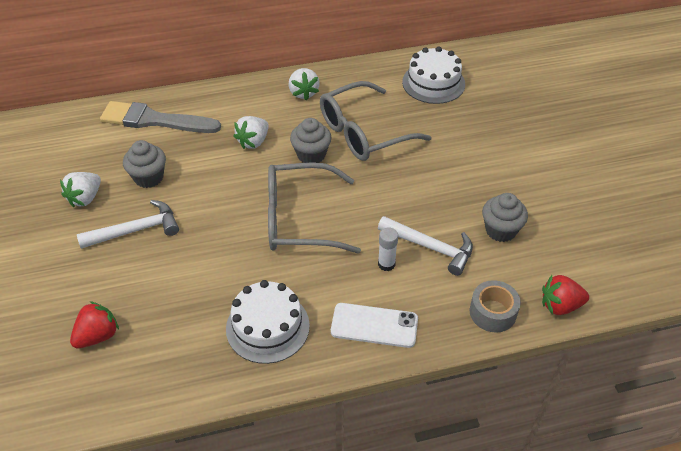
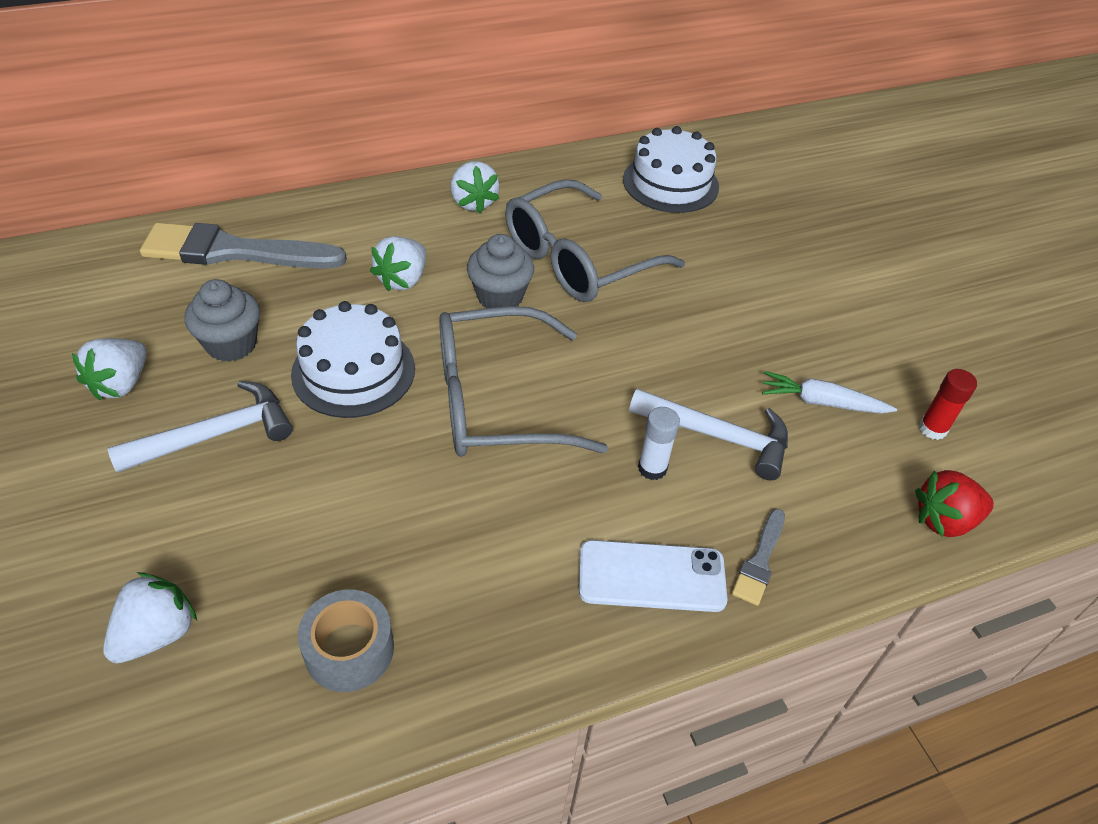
camera: 10 degrees left, 0 degrees up
(98, 336) = (157, 634): red strawberry -> white strawberry
(267, 327) = (468, 593): white cake -> white cake (353, 371)
(440, 321) = (759, 561): none -> grey brush
(493, 312) = (841, 539): grey tape -> grey tape (349, 649)
(500, 230) = (822, 402): grey cupcake -> white carrot
(568, 250) = (932, 429): none -> red glue stick

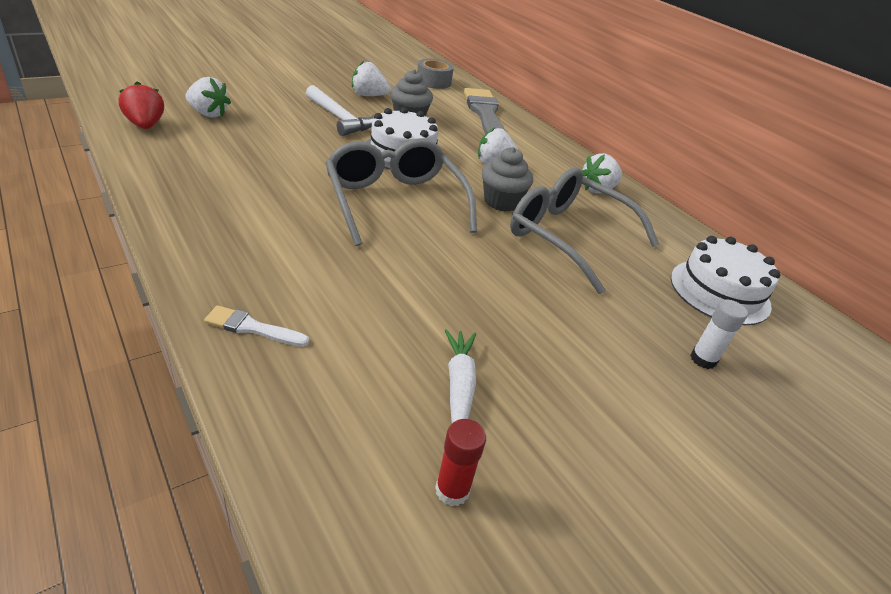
camera: 75 degrees right, 10 degrees down
(349, 649) = (191, 160): grey tape -> grey tape (433, 82)
(651, 576) = (237, 268): white phone -> none
(652, 468) = (346, 271): white glue stick -> white glue stick (703, 359)
(719, 436) = (390, 310): white hammer -> none
(759, 561) = (252, 328): grey brush -> white brush
(944, 520) = (310, 483): red strawberry -> red strawberry (145, 125)

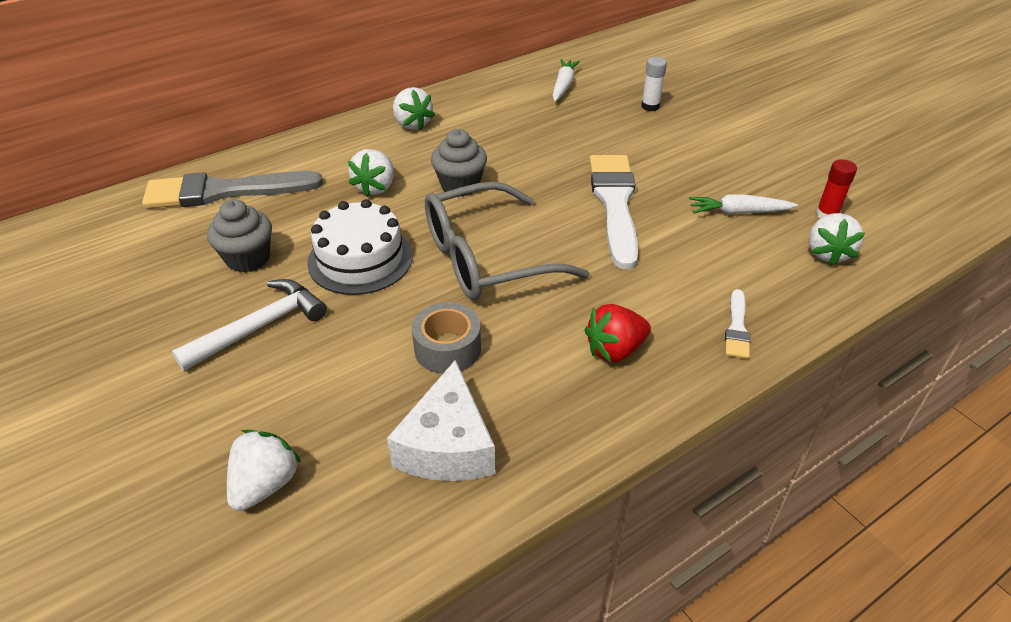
camera: 85 degrees left, 5 degrees up
(145, 125) = (328, 556): red strawberry -> red strawberry (615, 350)
(200, 164) = (447, 445): none -> white cheese
(368, 95) = (161, 305): white strawberry -> white strawberry (827, 253)
(433, 82) = (94, 240): grey tape -> grey tape (447, 348)
(475, 286) = (615, 204): none -> white brush
(569, 237) = (512, 149): grey glasses -> none
(719, 291) = (563, 86): white cake -> white carrot

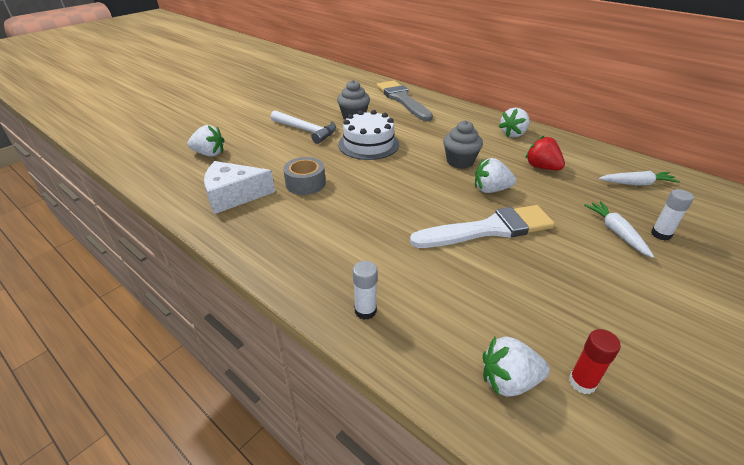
camera: 75 degrees right, 5 degrees down
(376, 187) = (436, 136): white strawberry -> white strawberry (491, 190)
(488, 258) = (391, 183): grey glasses -> none
(615, 350) = (321, 247): red strawberry -> red strawberry (542, 167)
(737, 328) = (365, 311): white brush -> white glue stick
(738, 212) = (531, 306): white carrot -> white carrot (616, 232)

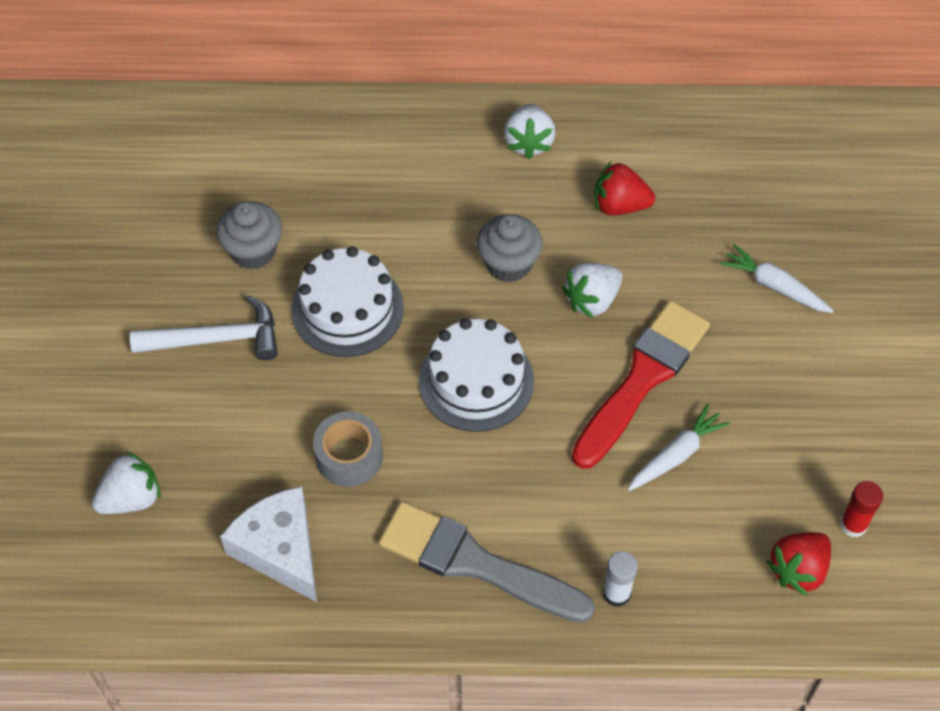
camera: 40 degrees left, 20 degrees up
(233, 196) = (280, 549): white cheese -> white cheese turned 105 degrees clockwise
(396, 188) = (476, 380): none -> white cake
(402, 100) = (283, 146): grey brush -> grey brush (475, 563)
(488, 229) = (642, 379): white brush -> red brush
(509, 381) = (798, 570): white strawberry -> red strawberry
(636, 184) = (747, 167): white carrot -> white carrot (676, 455)
(661, 234) = (818, 257): white glue stick -> none

